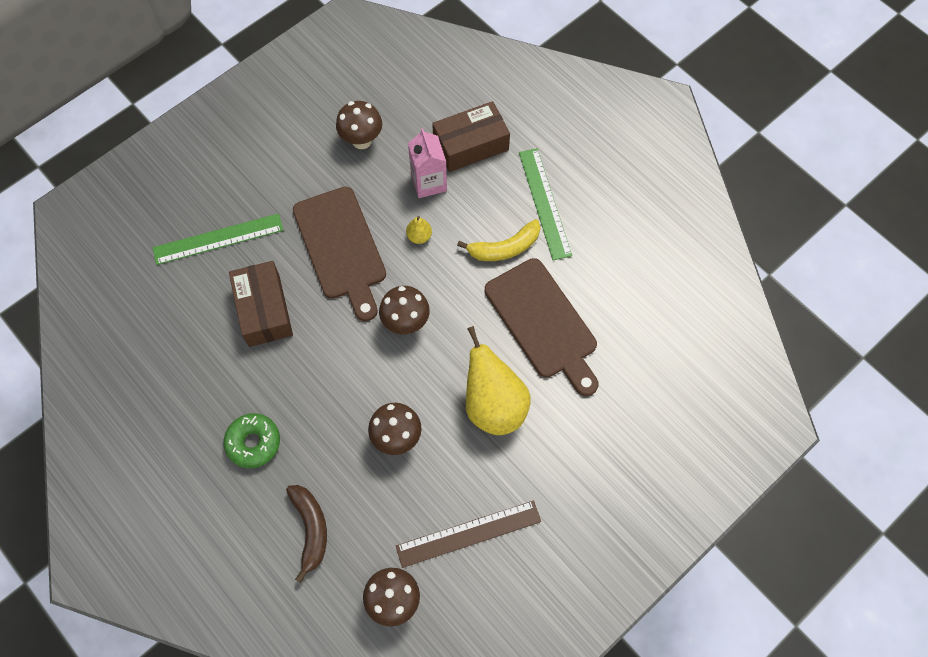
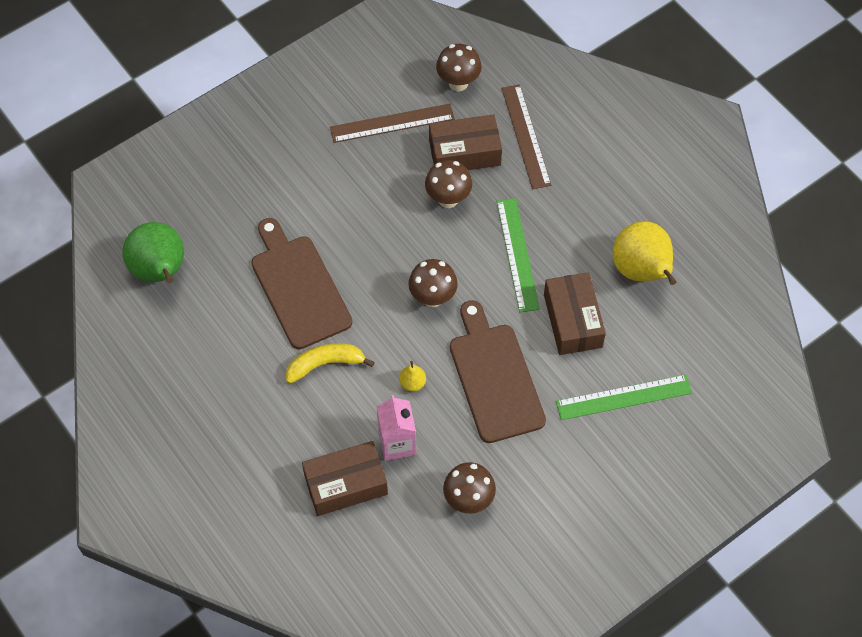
camera: 175 degrees left, 5 degrees down
(253, 443) = (577, 205): green donut -> none
(310, 529) = (526, 136): brown banana -> brown ruler
(381, 500) = (464, 153): none -> brown box
(493, 405) = (357, 219): yellow pear -> yellow pear (641, 271)
(544, 203) = (275, 409): green ruler -> green ruler (517, 254)
(687, 328) = (160, 271): none -> green pear

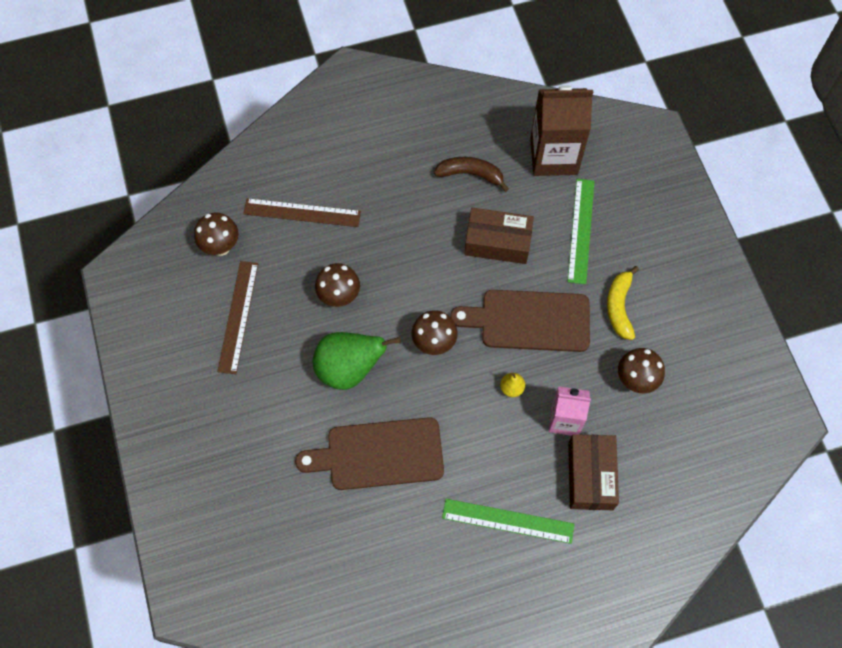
camera: 70 degrees left, 5 degrees up
(160, 271) = (311, 578): green pear -> green pear (349, 369)
(325, 364) = (467, 456): yellow banana -> yellow banana (619, 307)
(464, 153) = (297, 267): brown box -> none
(517, 254) = (418, 261): green ruler -> green ruler (508, 521)
(641, 271) = (471, 174): yellow pear -> brown banana
(703, 344) = (553, 156): none -> brown carton

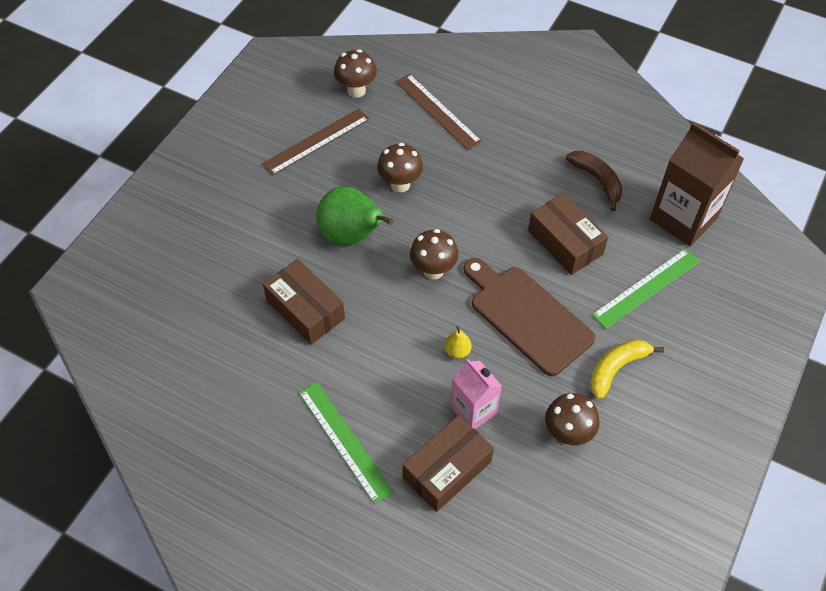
camera: 45 degrees right, 10 degrees down
(379, 454) = (305, 309): brown cutting board -> brown box

